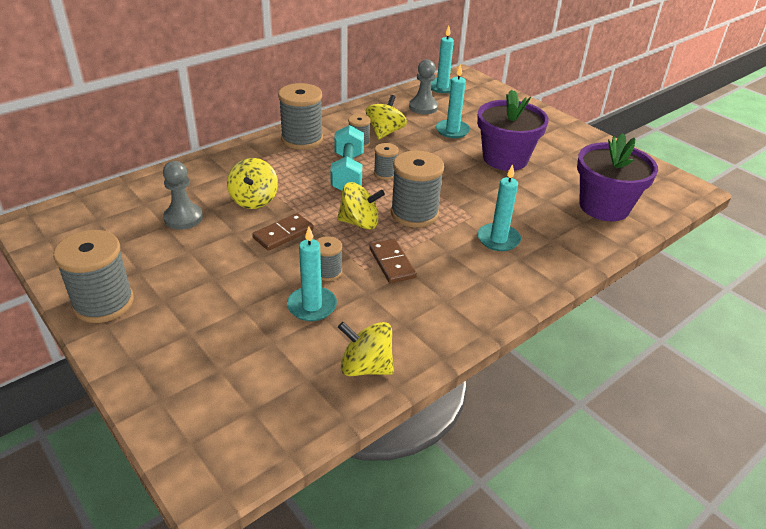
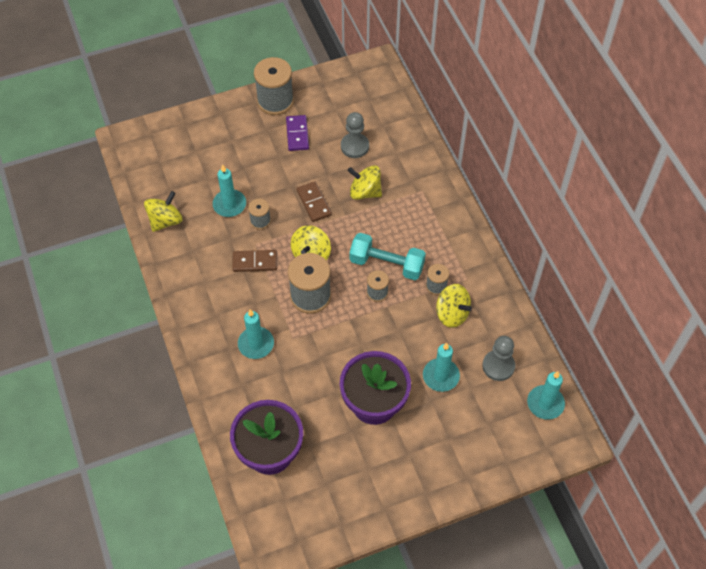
camera: 110 degrees right, 20 degrees up
(169, 269) = (297, 134): none -> purple domino
(302, 139) = (454, 242): grey spool -> none

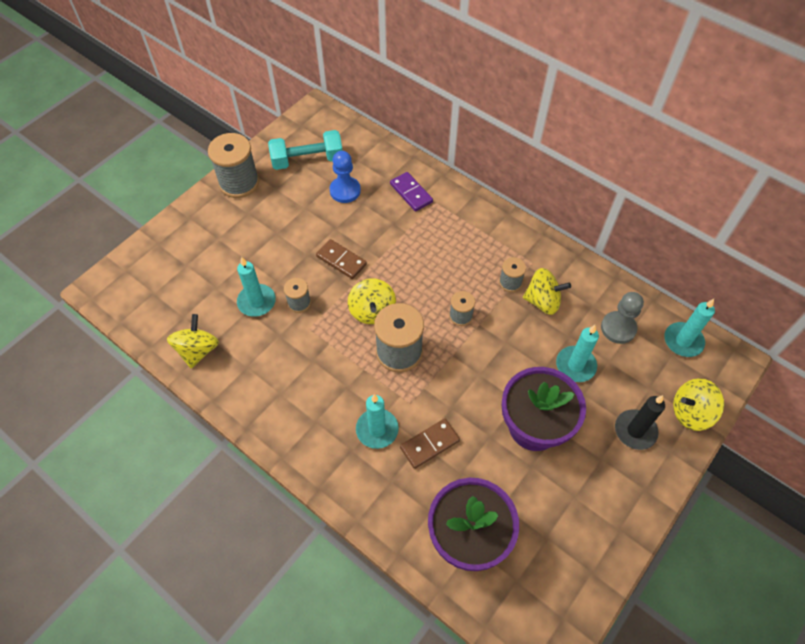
camera: 30 degrees left, 0 degrees up
(255, 262) = (320, 346): brown domino -> brown domino (429, 444)
(297, 134) = (282, 204): purple domino -> purple domino (411, 193)
(354, 146) = (345, 191): grey pawn -> blue pawn
(365, 192) = (383, 227): yellow spinning top -> yellow spinning top (690, 412)
(386, 264) = (451, 285): turquoise dumbbell -> turquoise dumbbell (307, 160)
(450, 448) = (635, 431): none -> black candle

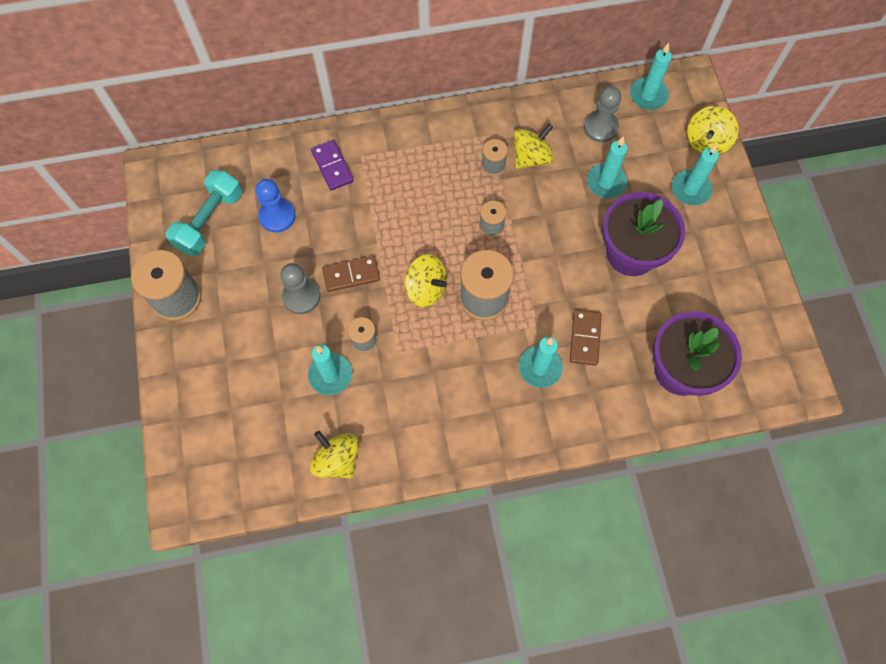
camera: 50 degrees left, 10 degrees up
(299, 245) = (301, 296): none -> grey pawn
(411, 193) = (332, 166): purple domino -> purple domino turned 60 degrees clockwise
(635, 431) = (690, 189): black candle -> turquoise candle

